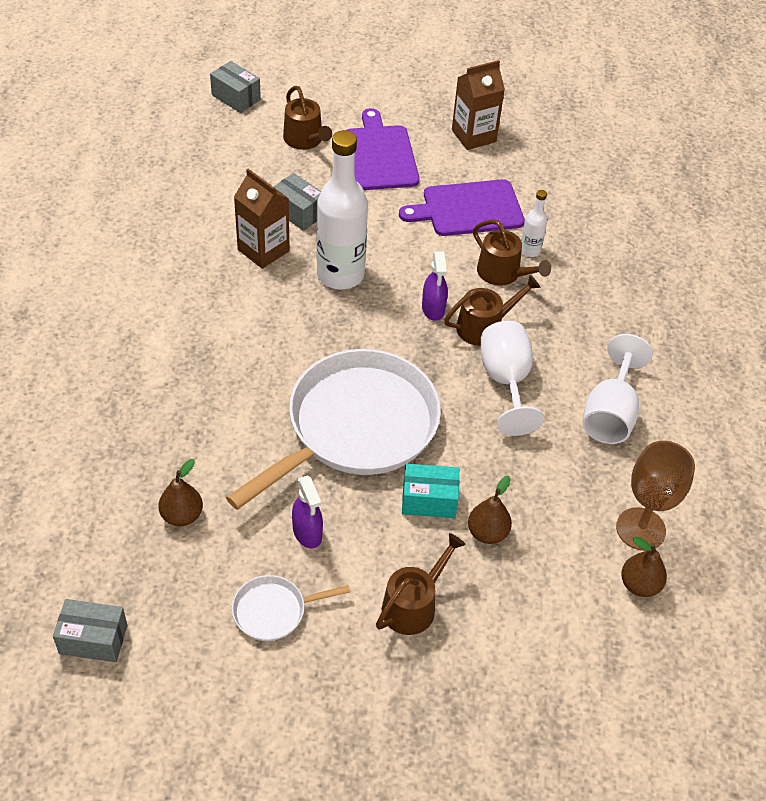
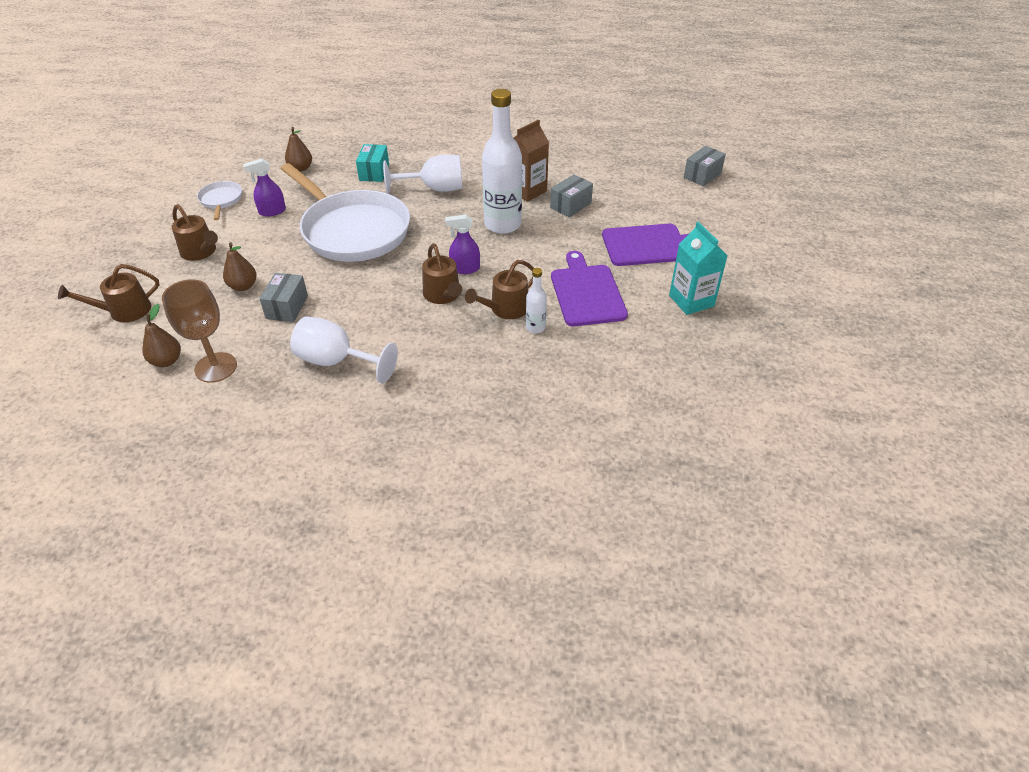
camera: 95 degrees right, 5 degrees down
(93, 639) = (230, 146): grey box -> grey box (287, 307)
(305, 140) = (658, 208): brown watering can -> brown watering can (125, 311)
(429, 500) = (280, 261): turquoise box -> turquoise box (374, 172)
(473, 136) = (691, 301): brown carton -> turquoise carton
(506, 381) = (382, 303): white goblet -> white goblet (435, 189)

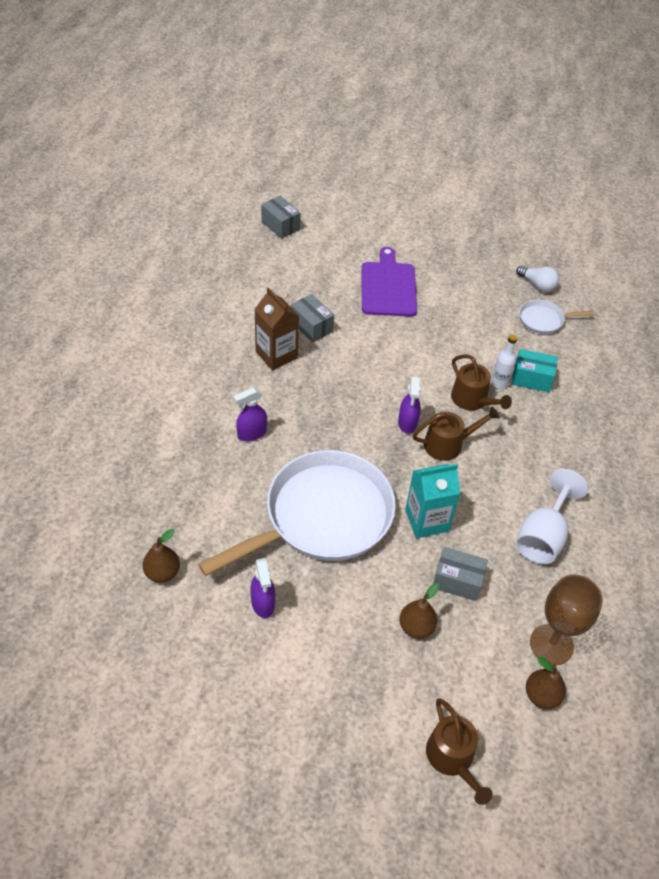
camera: 85 degrees left, 5 degrees up
(200, 252) = (339, 682): brown watering can -> none
(221, 200) = (220, 668): white pan -> white pan (543, 320)
(374, 172) = (197, 490): turquoise box -> turquoise box (531, 378)
(435, 189) = (251, 433): white goblet -> purple spray bottle
(502, 224) = (335, 383): white bottle -> none
(587, 292) = (453, 341): purple cutting board -> none
(691, 301) = (470, 279): turquoise carton -> turquoise carton (427, 520)
(712, 356) = (537, 285): none -> white light bulb

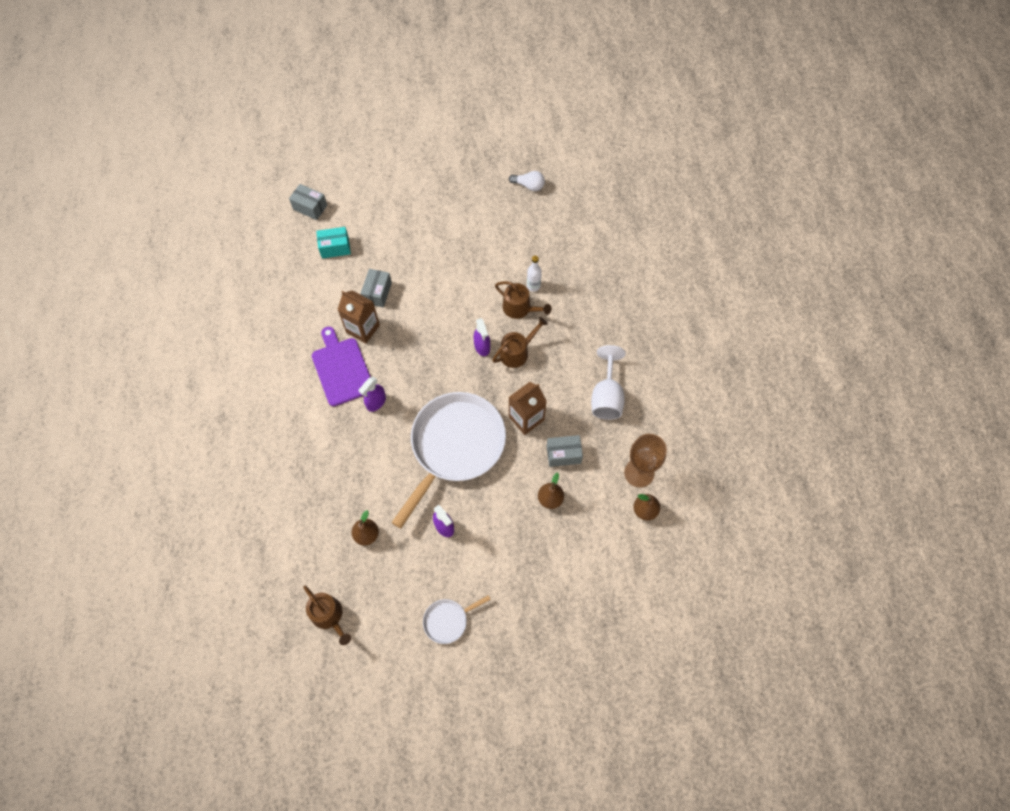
camera: 20 degrees left, 15 degrees up
(311, 326) = (377, 293): grey box -> grey box turned 75 degrees clockwise
(388, 287) = (419, 232): purple cutting board -> purple cutting board (342, 369)
(427, 520) = (526, 418): turquoise carton -> brown carton
(452, 758) = (606, 575): brown watering can -> brown watering can (329, 615)
(531, 378) = (554, 272): turquoise box -> turquoise box (335, 248)
(543, 320) = (544, 216): white pan -> white pan (448, 620)

